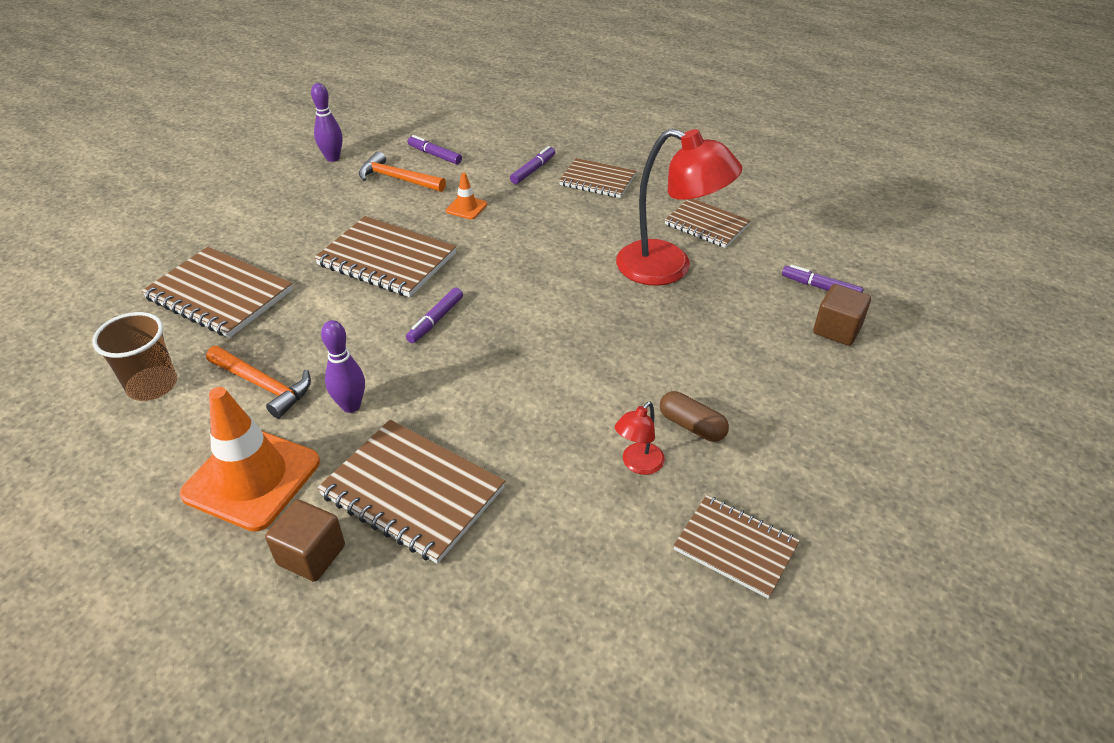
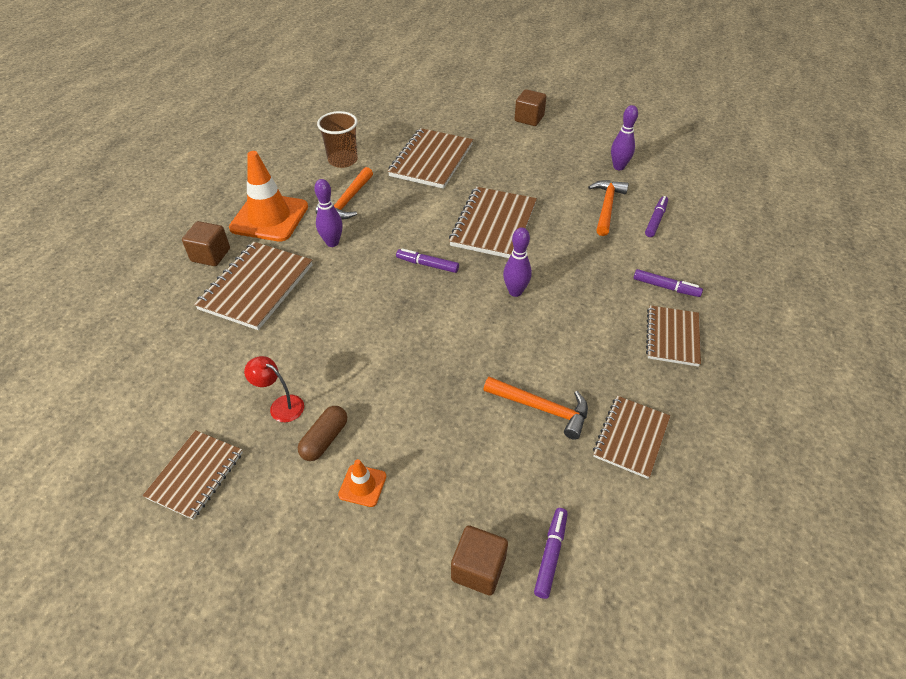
camera: 80 degrees right, 5 degrees up
(186, 201) = (529, 118): none -> brown cube
(466, 208) = (582, 254): orange traffic cone -> orange traffic cone (362, 485)
(507, 260) = (515, 292): none -> purple bowling pin
(668, 268) = (541, 408): red lamp -> orange hammer

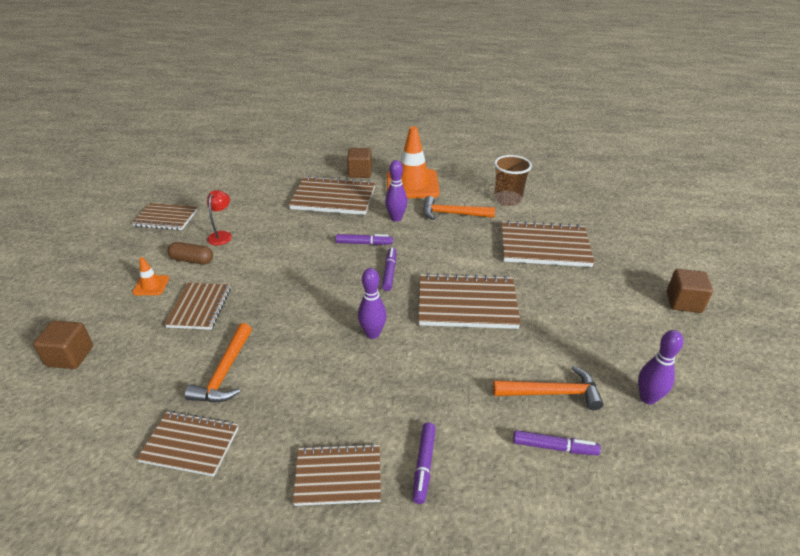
camera: 75 degrees right, 10 degrees down
(428, 430) = (200, 307): none -> brown notebook
(551, 554) = (73, 397): purple marker -> purple marker (364, 243)

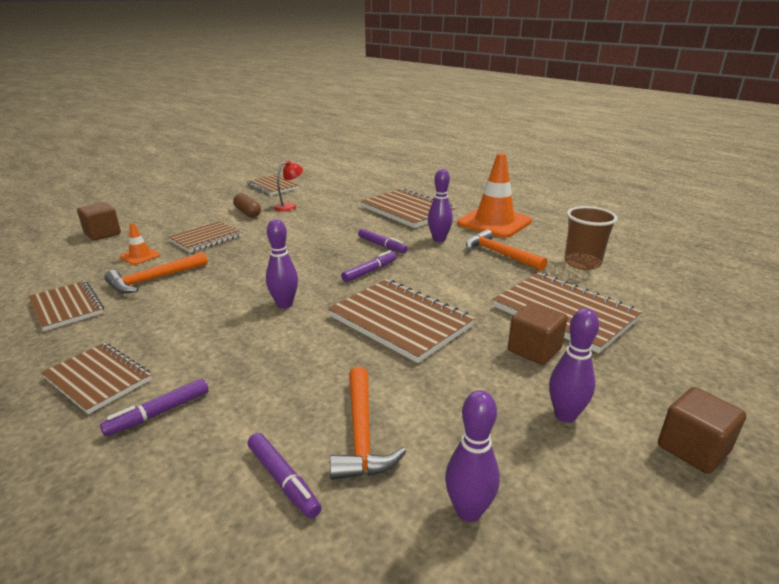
camera: 40 degrees right, 10 degrees down
(151, 285) = (202, 217): orange traffic cone -> orange traffic cone (140, 256)
(360, 173) = (458, 202): brown cube -> brown cube (534, 350)
(552, 393) = (362, 433): orange hammer -> orange hammer turned 45 degrees clockwise
(621, 316) = (565, 415): none -> purple bowling pin

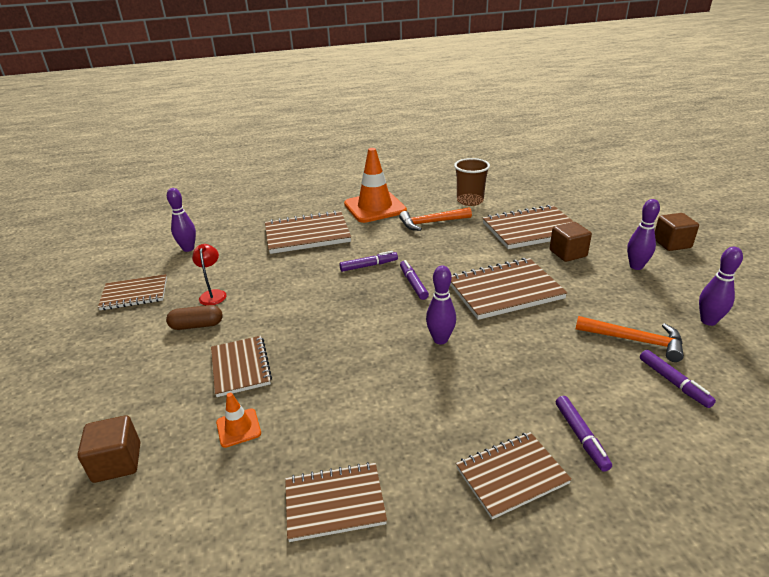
camera: 60 degrees left, 5 degrees up
(154, 279) = (318, 420): orange hammer -> none
(283, 480) = (673, 382): purple marker -> purple marker turned 75 degrees clockwise
(439, 239) = (382, 238): purple bowling pin -> purple bowling pin (188, 249)

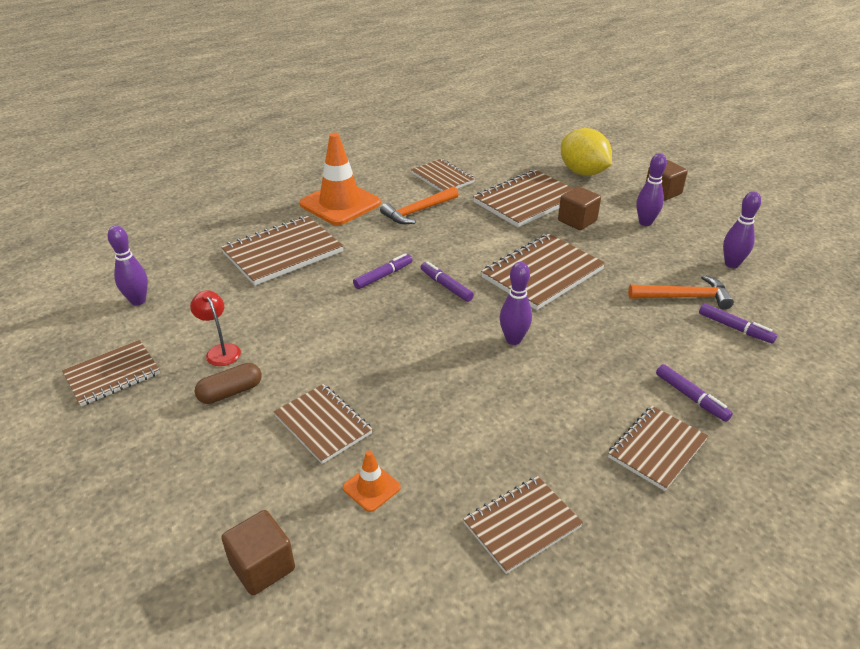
camera: 25 degrees left, 5 degrees up
(470, 201) = (442, 178): brown cup -> brown notebook
(600, 215) = (583, 172): none -> yellow lemon

